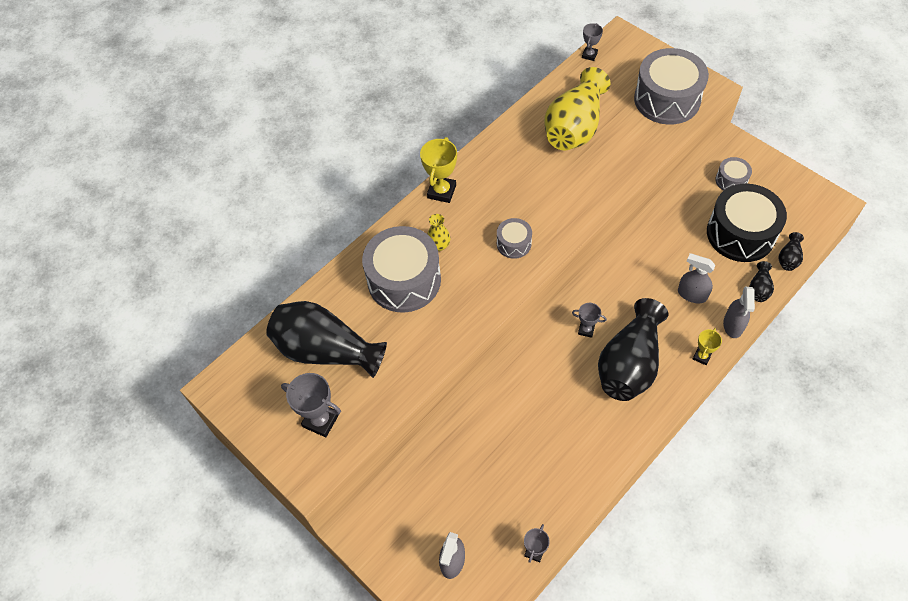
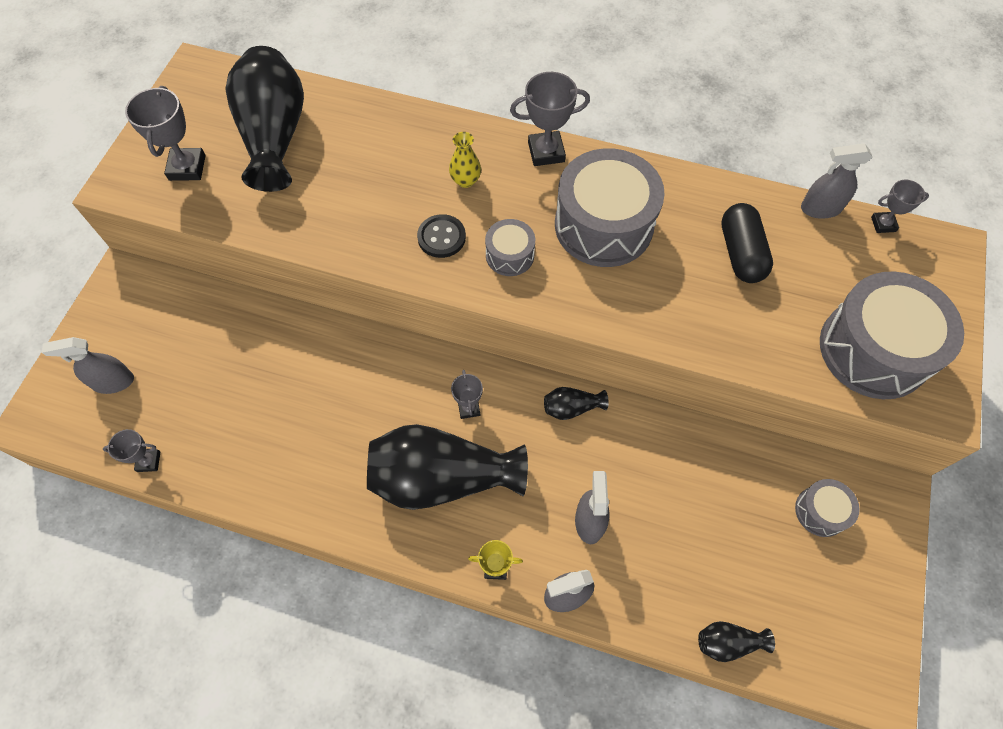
camera: 60 degrees right, 5 degrees up
(404, 280) = (399, 167): grey drum -> grey drum (603, 225)
(441, 191) = (546, 152): yellow trophy -> grey trophy
(478, 276) = (441, 237): none -> black button
(563, 77) = (820, 208): none -> grey spray bottle
(574, 127) = (740, 253): yellow vase -> black capsule
(740, 233) = (731, 556): black drum -> none
(759, 288) = (649, 613): black vase -> black vase (571, 408)

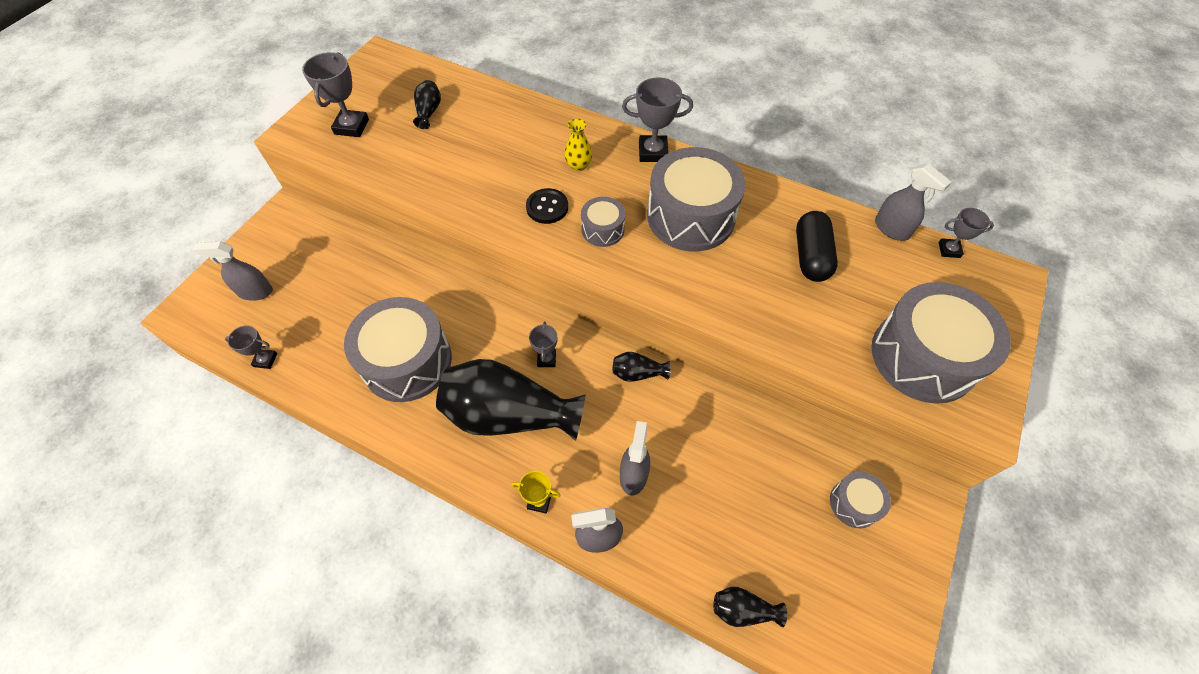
camera: 10 degrees right, 5 degrees down
(275, 136) = (429, 112): black vase -> black vase, size x0.42
(313, 436) = (407, 361): none -> grey drum
(820, 208) = (891, 229): grey spray bottle -> grey spray bottle turned 135 degrees counterclockwise

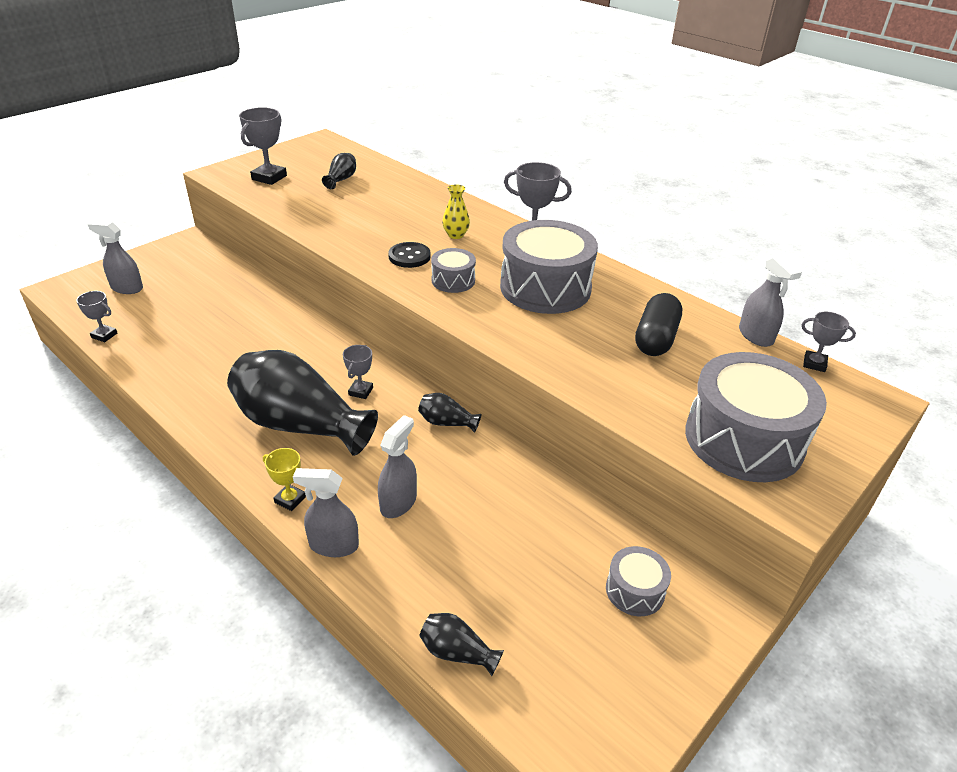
camera: 15 degrees right, 20 degrees down
(407, 361) = (228, 364): grey drum -> none

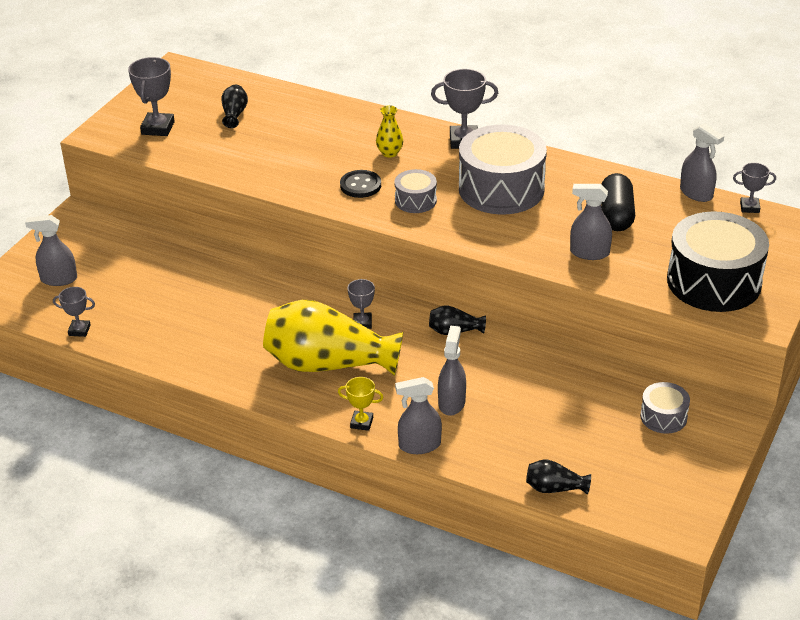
camera: 15 degrees left, 0 degrees up
(300, 425) = (328, 364): black vase -> yellow vase
(607, 371) = (589, 253): none -> grey spray bottle
(744, 439) = (714, 282): grey drum -> black drum

